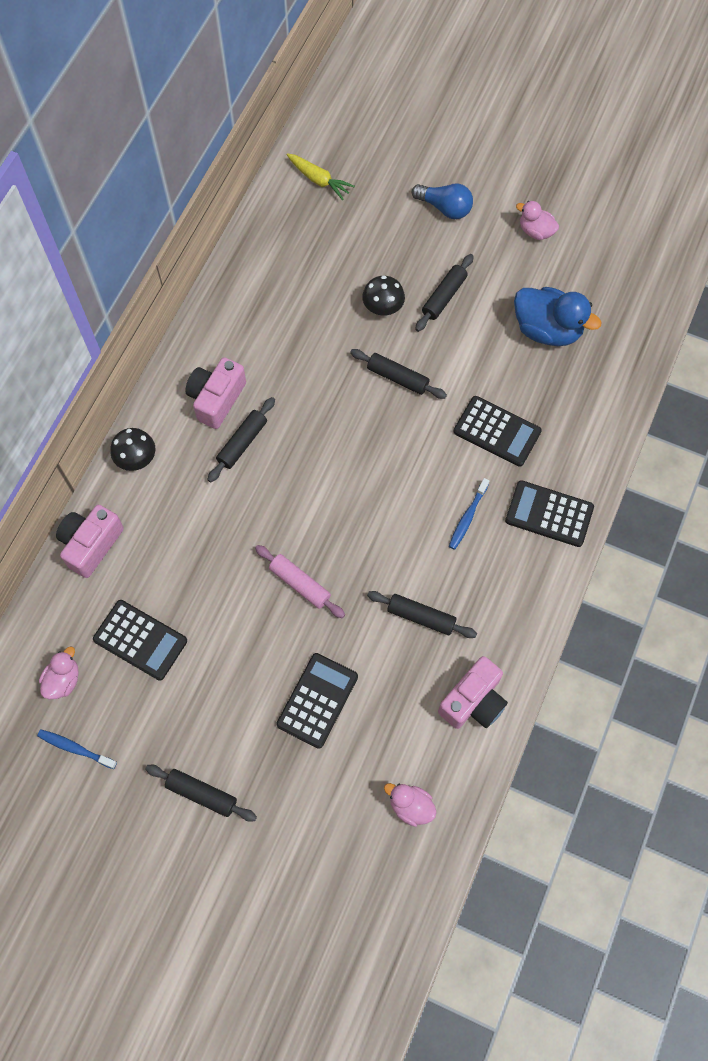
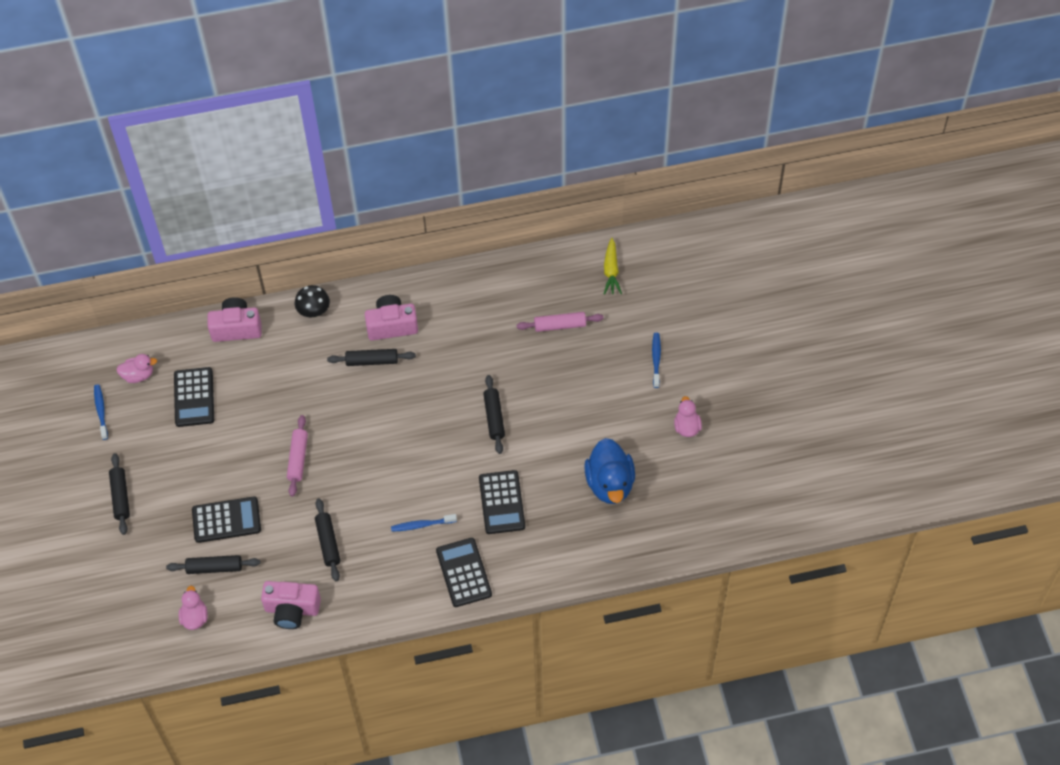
camera: 55 degrees right, 10 degrees down
(342, 259) = (560, 325): none -> pink rolling pin
(383, 307) = (542, 374): black mushroom -> none
(444, 208) = (656, 359): blue light bulb -> blue toothbrush
(444, 297) = (582, 405): black rolling pin -> black rolling pin (214, 568)

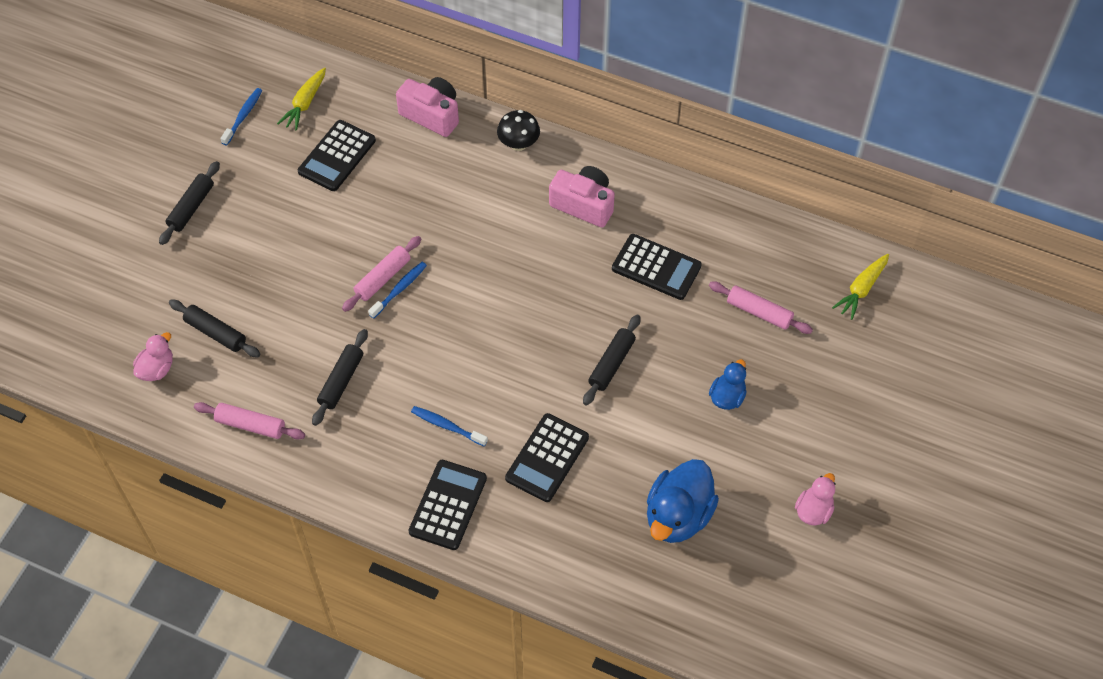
camera: 35 degrees right, 0 degrees up
(138, 375) = (305, 104): pink duck -> yellow carrot
(226, 520) = (266, 293): black calculator -> black calculator (656, 267)
(292, 610) = (251, 425): pink camera -> pink rolling pin
(372, 361) = (535, 227): black rolling pin -> none
(582, 391) = (727, 397): none -> blue duck
(656, 359) = (837, 414): blue toothbrush -> blue toothbrush (399, 289)

